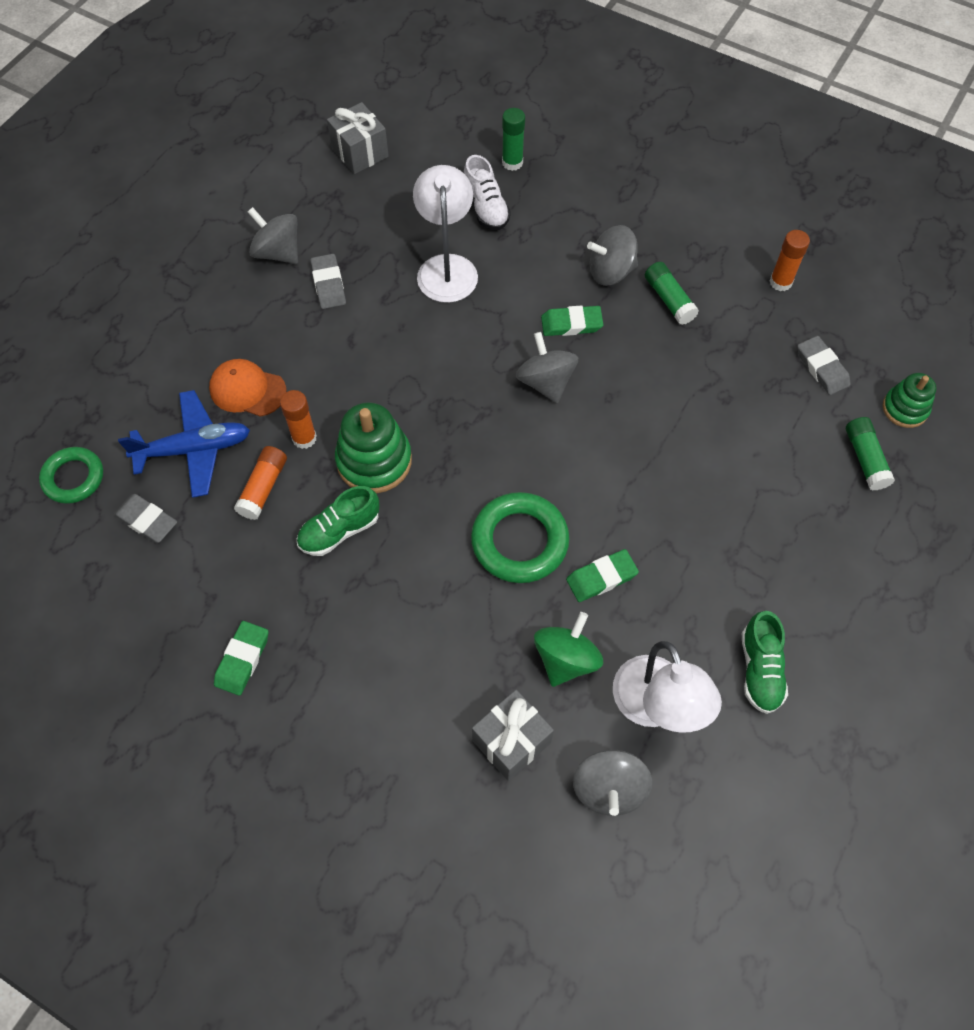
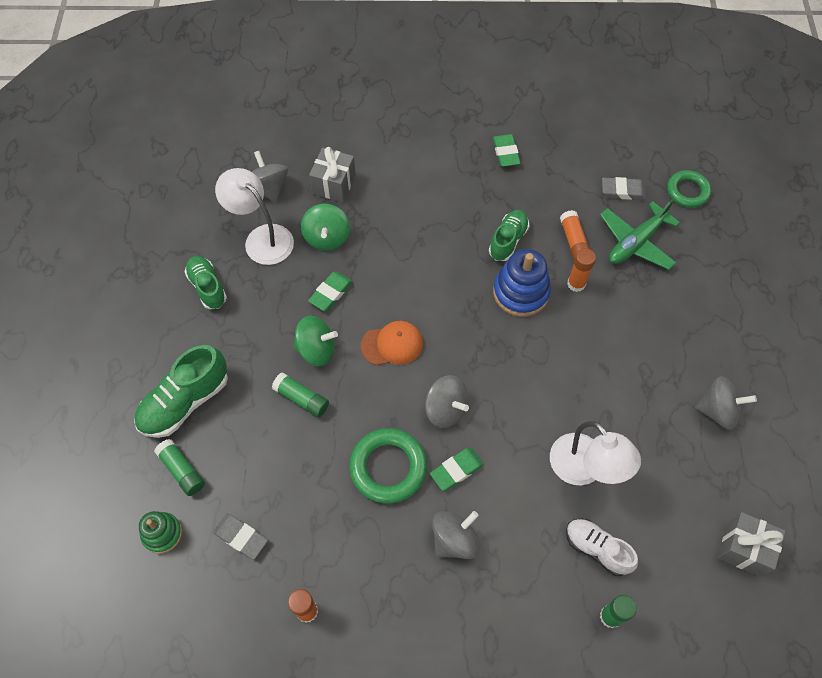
camera: 150 degrees right, 0 degrees up
(194, 449) = (636, 242): blue plane -> green plane
(247, 390) = (640, 296): orange cap -> orange cap (392, 344)
(328, 284) = (658, 404): grey eraser -> none
(374, 461) = (521, 292): green stacking toy -> blue stacking toy
(519, 541) = (394, 289): green ring -> green ring (388, 467)
(654, 515) = (316, 350): none -> green spinning top
(669, 300) = (392, 537): green glue stick -> green glue stick (301, 398)
(838, 532) = (185, 402): none -> green shoe

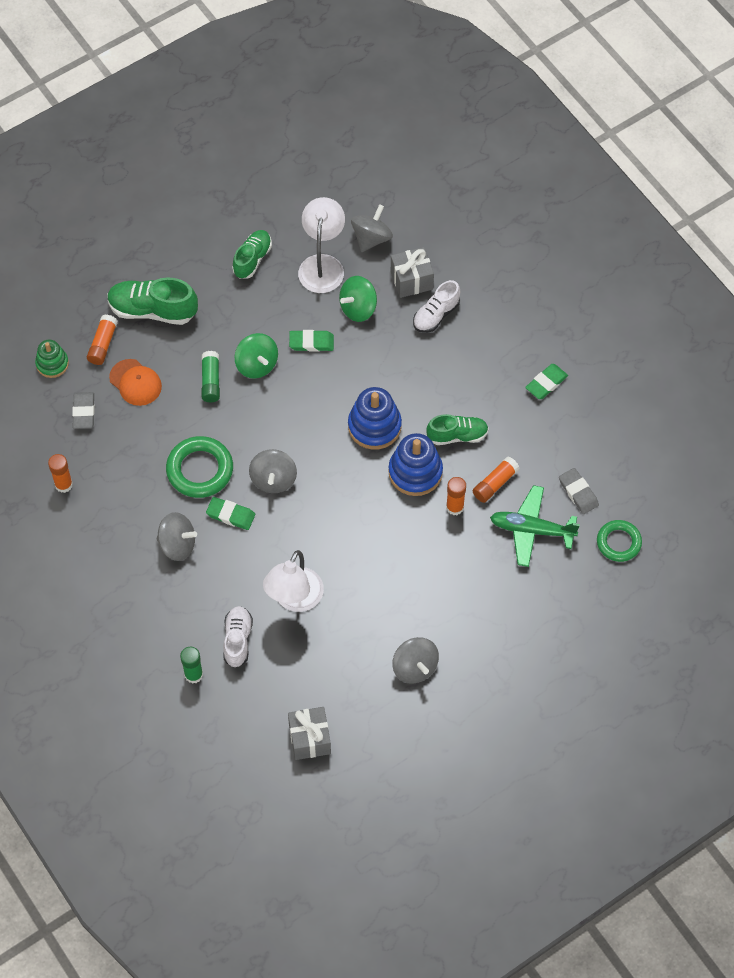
camera: 55 degrees right, 0 degrees up
(182, 470) = (103, 344): green glue stick -> orange glue stick
(381, 187) = (436, 315): none -> white shoe
(392, 344) = (299, 411): orange cap -> orange cap (135, 382)
(452, 295) = (374, 426): none -> blue stacking toy

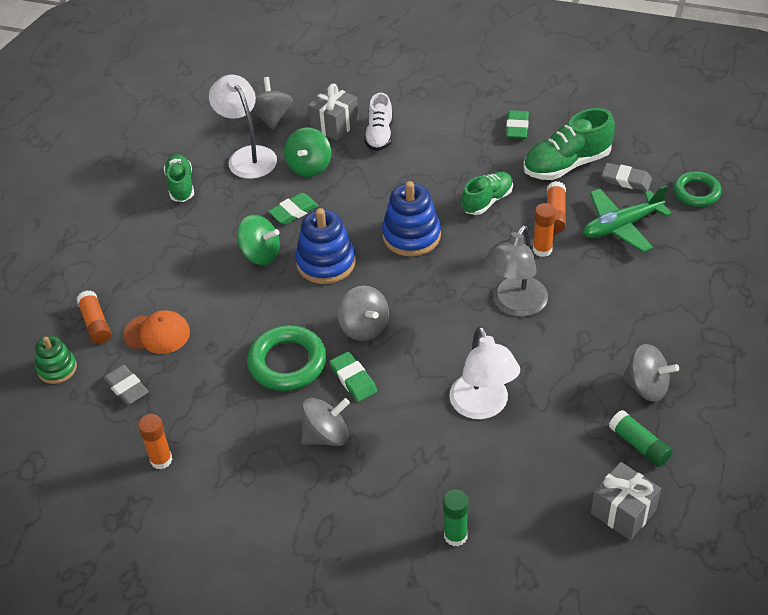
camera: 35 degrees left, 15 degrees down
(153, 310) = (122, 271): green shoe -> green shoe (566, 164)
(211, 381) = (229, 290): green glue stick -> green glue stick (639, 445)
(230, 515) = (353, 379): green eraser -> green eraser turned 75 degrees clockwise
(237, 640) = (466, 476): white shoe -> none
(390, 538) = (515, 305): none -> grey lamp
(415, 472) = (482, 246): blue stacking toy -> blue stacking toy (326, 262)

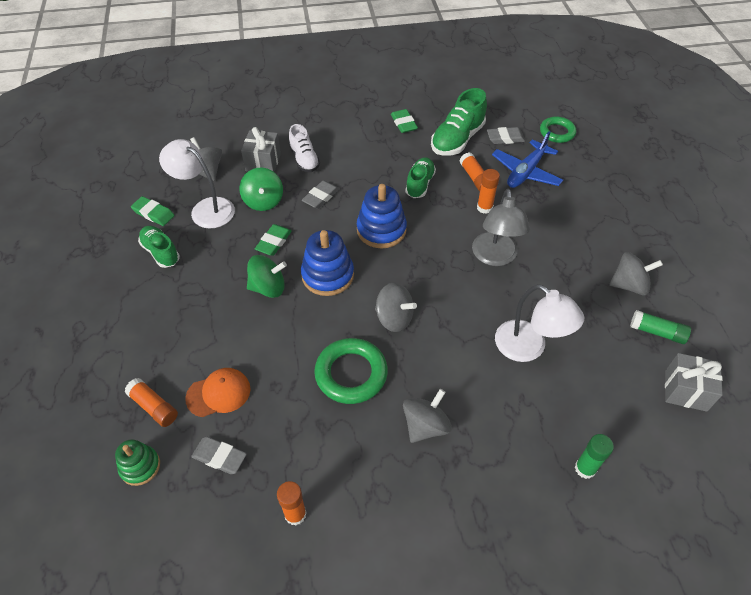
camera: 30 degrees left, 5 degrees up
(353, 379) = (414, 366): green eraser -> green eraser (153, 213)
(371, 181) = (321, 197): none -> grey eraser
(621, 226) = (526, 172): green plane -> blue plane

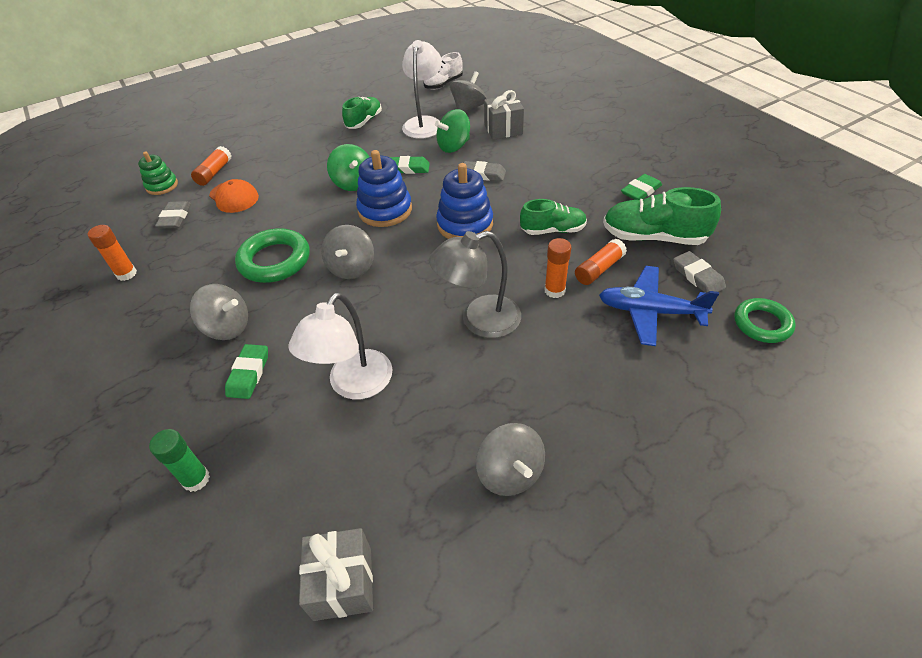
camera: 70 degrees right, 5 degrees down
(153, 213) = (403, 103): green eraser -> green eraser (248, 374)
(304, 159) = (526, 149): white shoe -> white shoe (443, 84)
(657, 332) = (437, 526): green glue stick -> none

